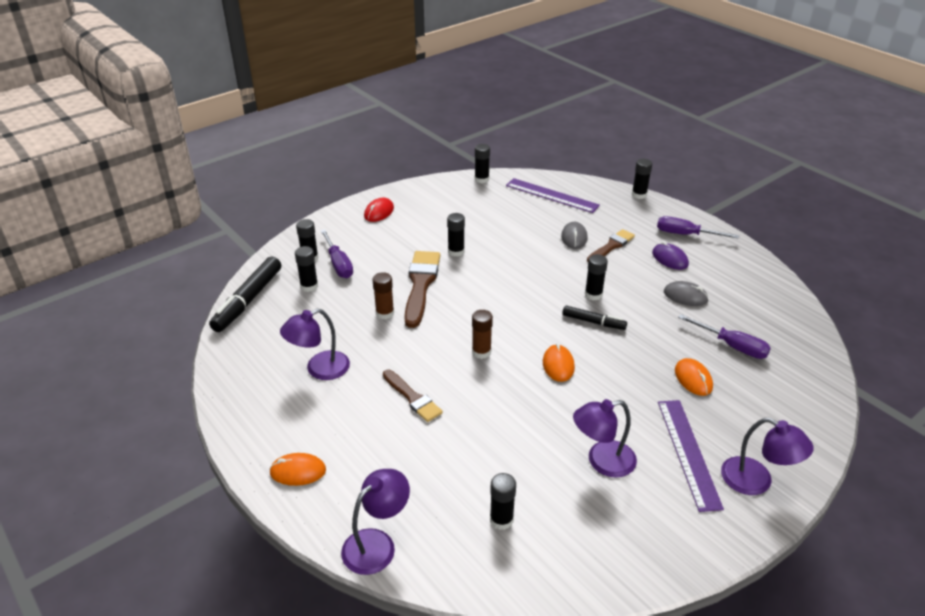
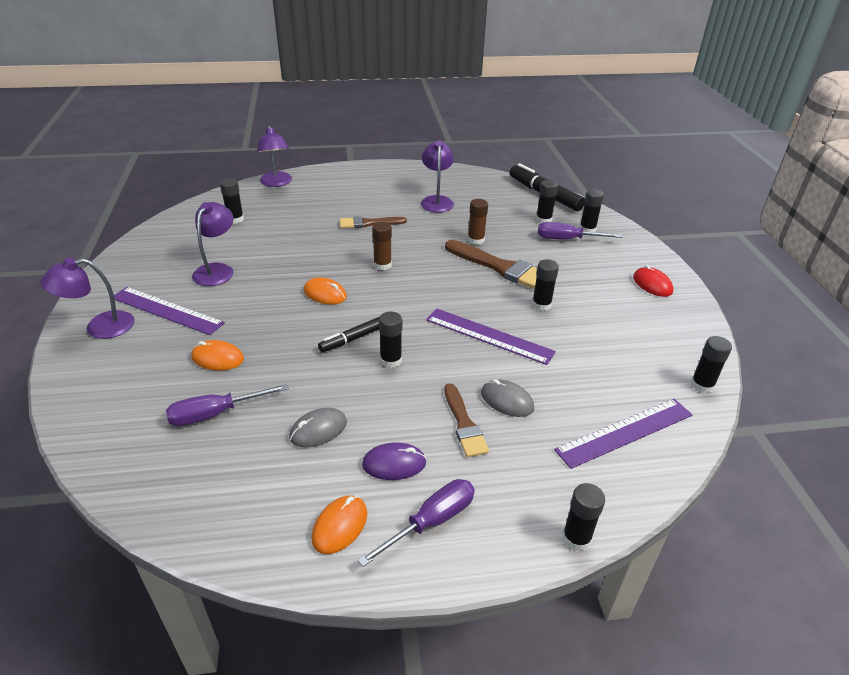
camera: 120 degrees right, 0 degrees up
(298, 471) = (355, 176): orange mouse -> orange mouse (340, 526)
(519, 263) = (489, 336): none -> purple ruler

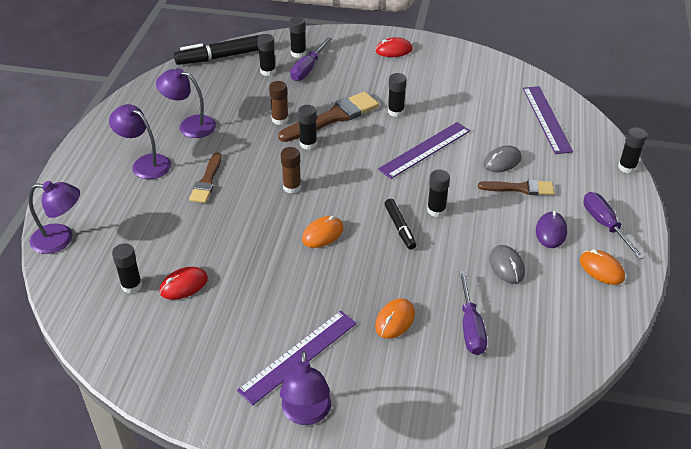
camera: 70 degrees left, 5 degrees up
(217, 270) = (239, 310): purple lamp -> purple lamp (145, 163)
(241, 240) = (183, 285): none -> red mouse
(702, 385) = (512, 72): black glue stick -> black glue stick (308, 144)

